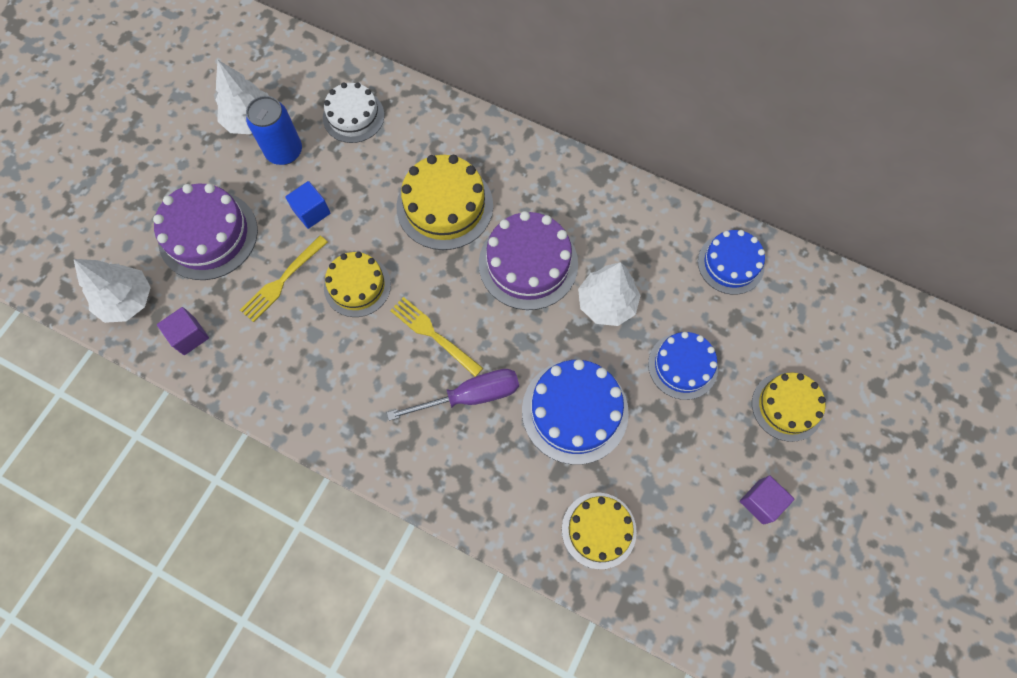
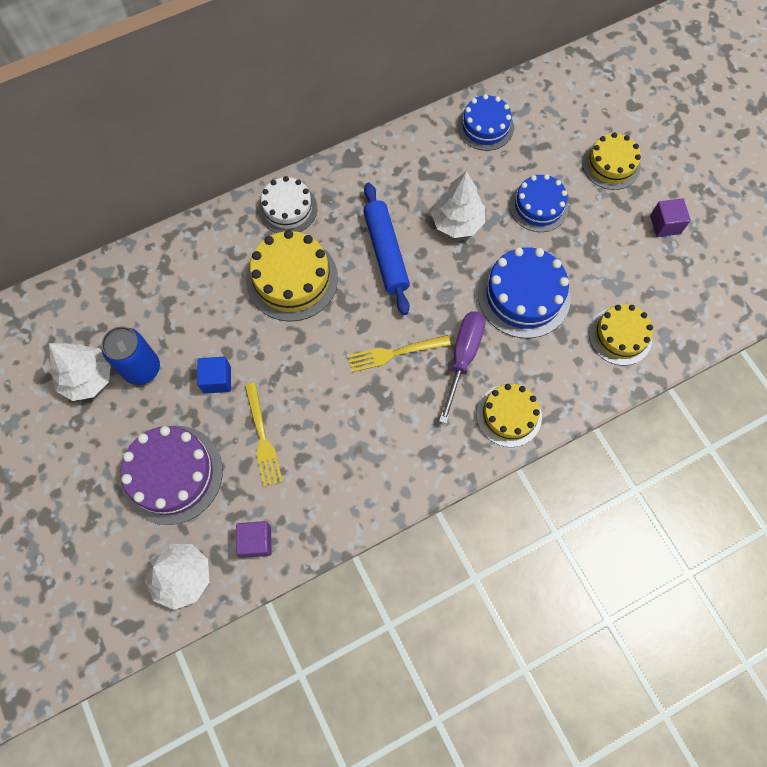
camera: 55 degrees left, 0 degrees up
(353, 116) = (154, 296): white cake -> white cake (288, 208)
(357, 286) = (311, 383): yellow cake -> yellow cake (509, 415)
(528, 263) = (386, 252): purple cake -> blue rolling pin

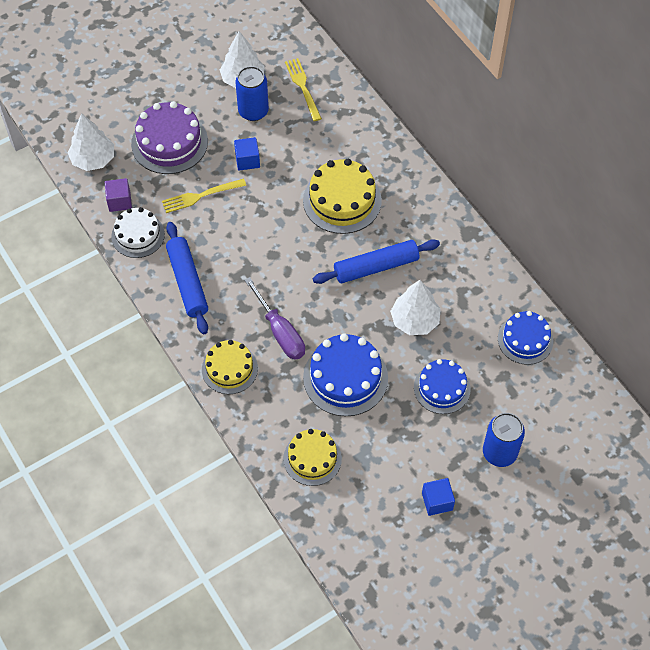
camera: 85 degrees right, 10 degrees down
(288, 208) = (410, 190): white cake -> white cake (138, 235)
(388, 459) = (187, 282): none -> blue rolling pin
(395, 353) = (280, 280): yellow fork -> yellow fork (303, 87)
(463, 358) = (280, 331): purple screwdriver -> purple screwdriver turned 45 degrees clockwise
(611, 165) = (499, 452): yellow cake -> blue can
(665, 224) = (437, 501): purple cube -> blue cube

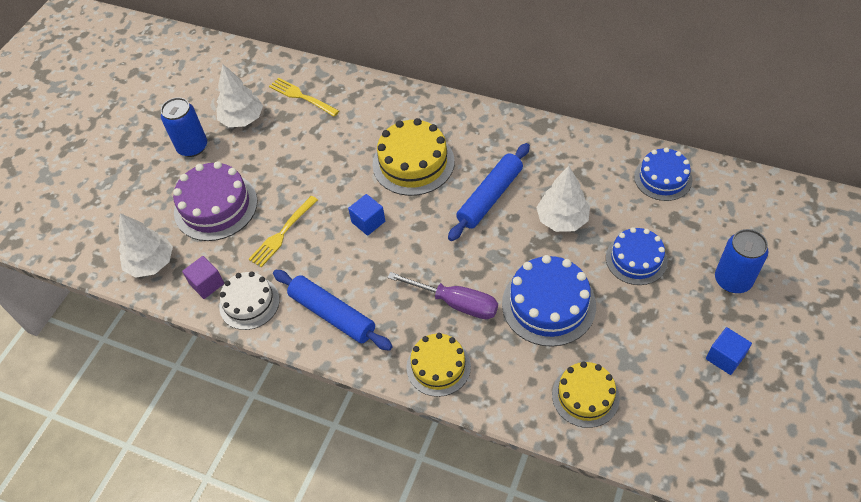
camera: 30 degrees left, 5 degrees down
(247, 160) = (301, 179): blue cube -> blue cube (368, 222)
(253, 111) = (273, 138): blue can -> blue can (192, 147)

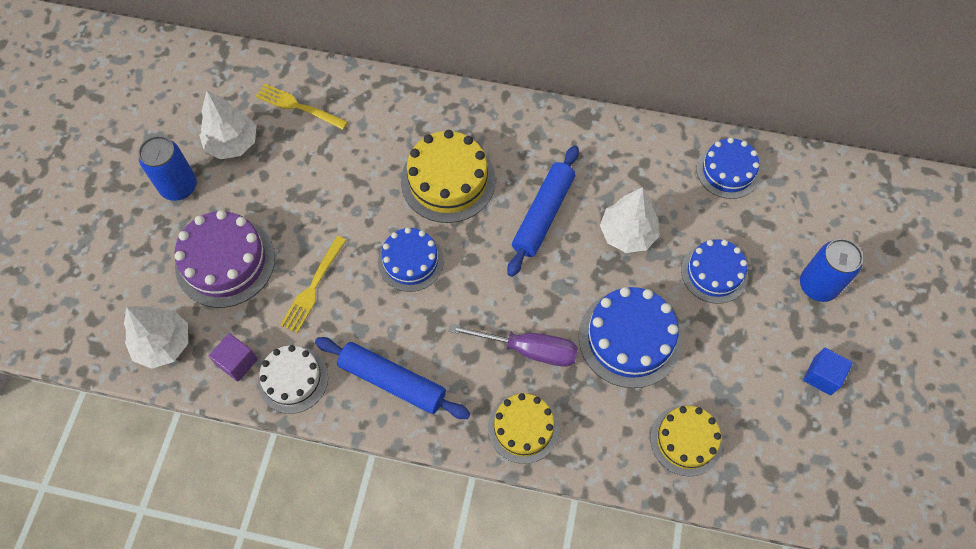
camera: 15 degrees left, 10 degrees up
(368, 222) = (410, 261): blue cube -> blue cake

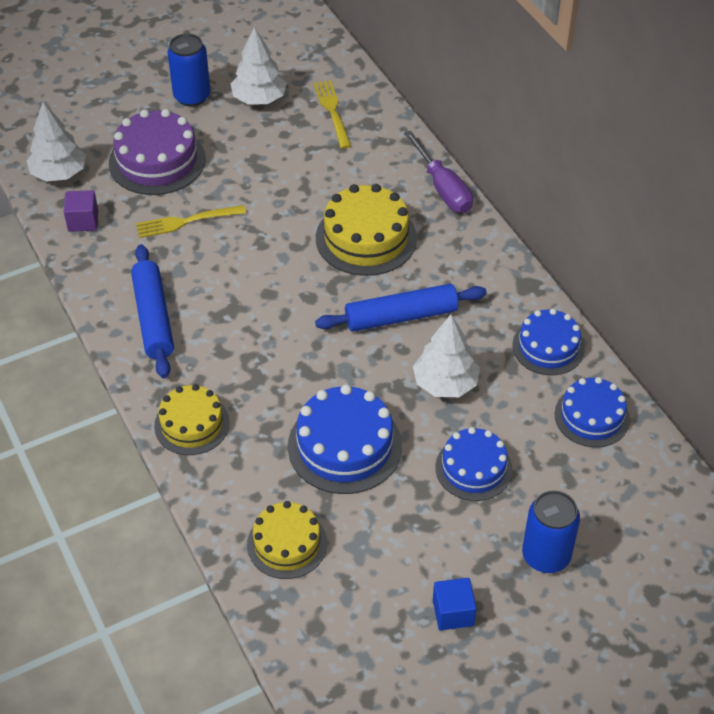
camera: 50 degrees right, 15 degrees down
(293, 379) = (99, 260): white cake -> none
(410, 261) = (268, 262): blue cake -> blue cake (548, 347)
(528, 349) = (265, 384): purple screwdriver -> purple screwdriver (443, 188)

